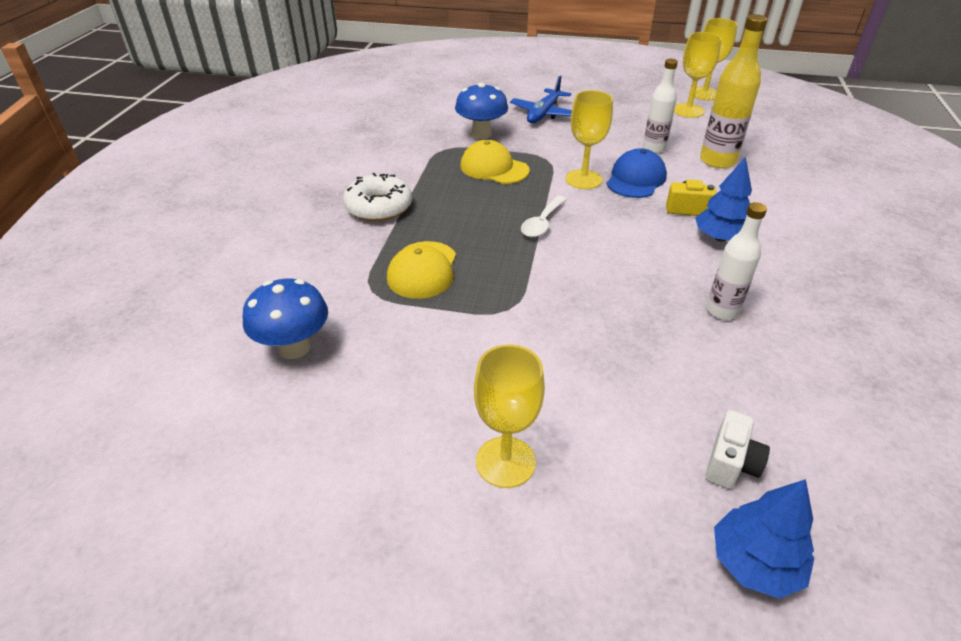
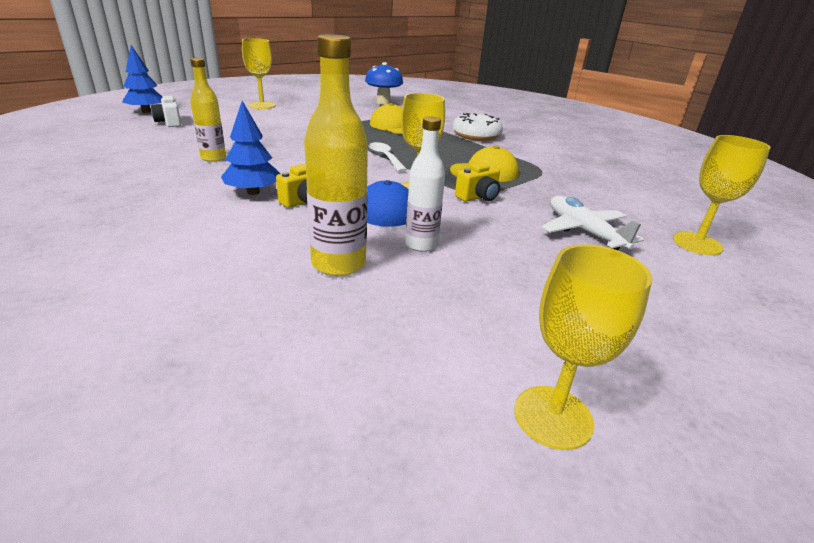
camera: 125 degrees right, 10 degrees down
(481, 134) = (558, 189): blue mushroom -> none
(544, 114) = (583, 231): blue plane -> white plane
(552, 155) = (478, 197): none -> yellow camera
(688, 110) = (495, 339): yellow goblet -> yellow goblet (697, 243)
(722, 311) = (213, 158): white bottle -> yellow bottle

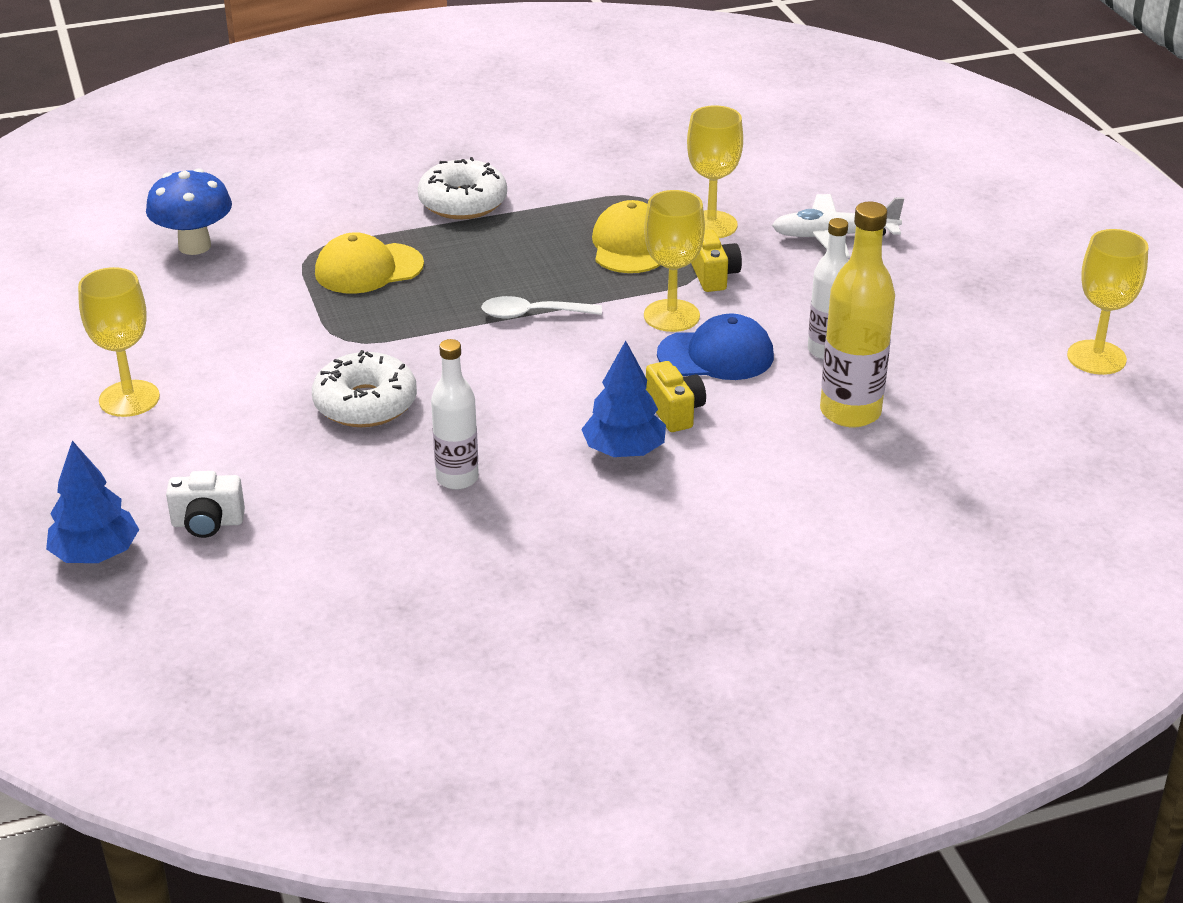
camera: 65 degrees left, 5 degrees up
(213, 158) = (457, 478): yellow bottle -> white bottle
(276, 136) = (365, 404): none -> white donut
(697, 243) = (885, 180): yellow goblet -> yellow goblet (711, 225)

